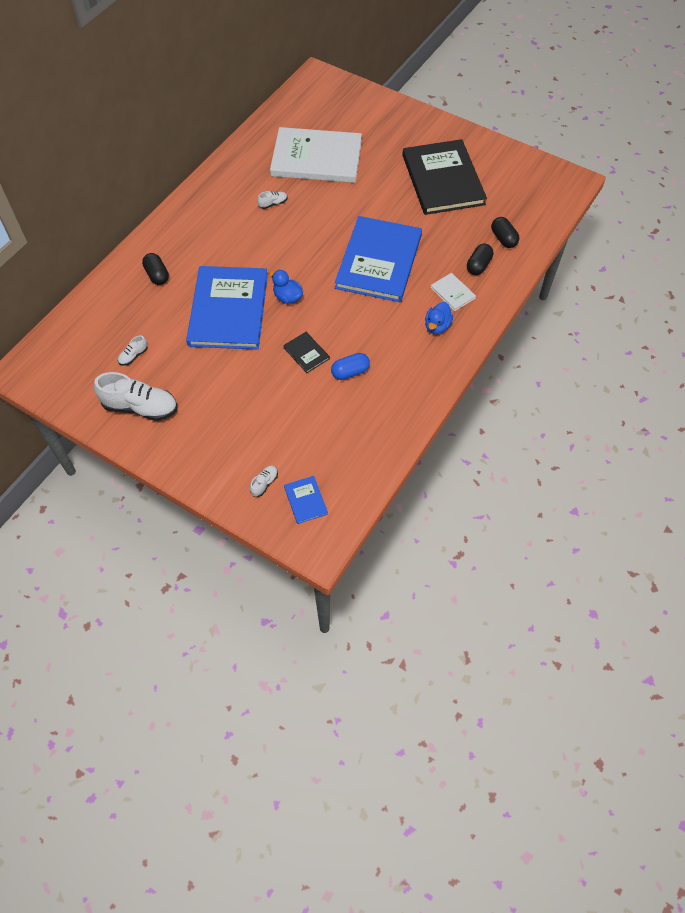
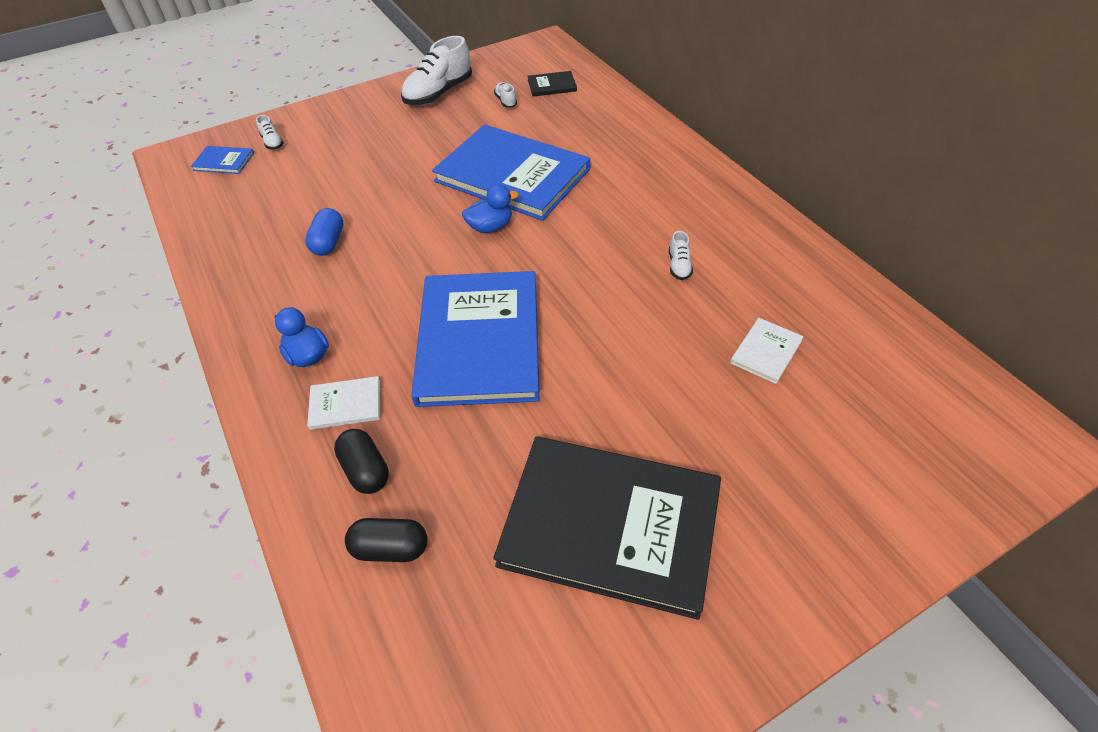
camera: 120 degrees right, 10 degrees down
(157, 275) = (610, 137): black capsule -> none
(306, 353) = (391, 216): black book -> black book (552, 85)
(316, 158) = (766, 352): white book -> white book, size x0.40
(378, 261) = (479, 340): blue book -> blue book turned 45 degrees clockwise

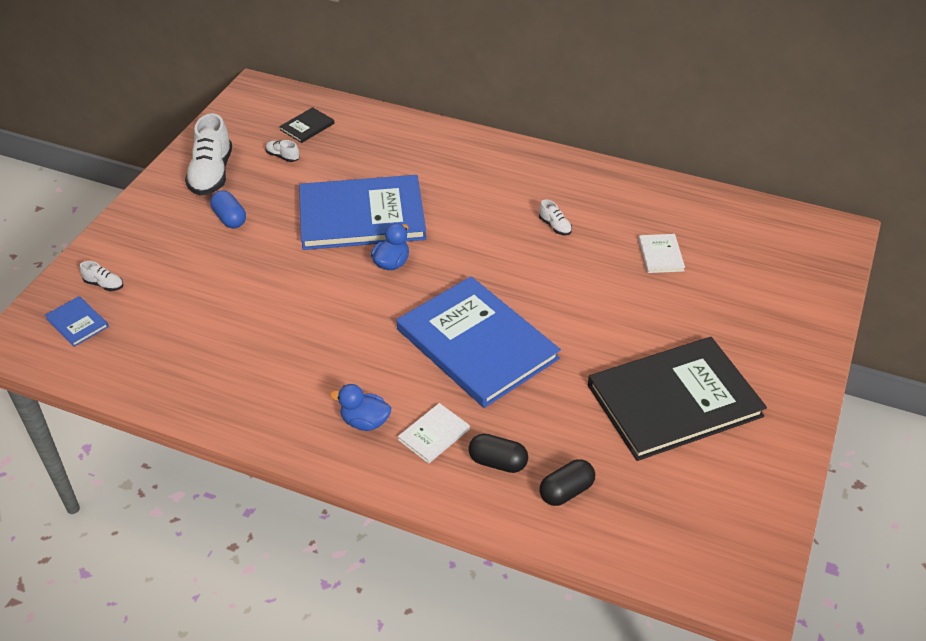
camera: 40 degrees left, 5 degrees down
(223, 162) = (77, 323): blue book -> blue book turned 75 degrees clockwise
(328, 242) = (273, 338): blue capsule -> blue capsule (230, 219)

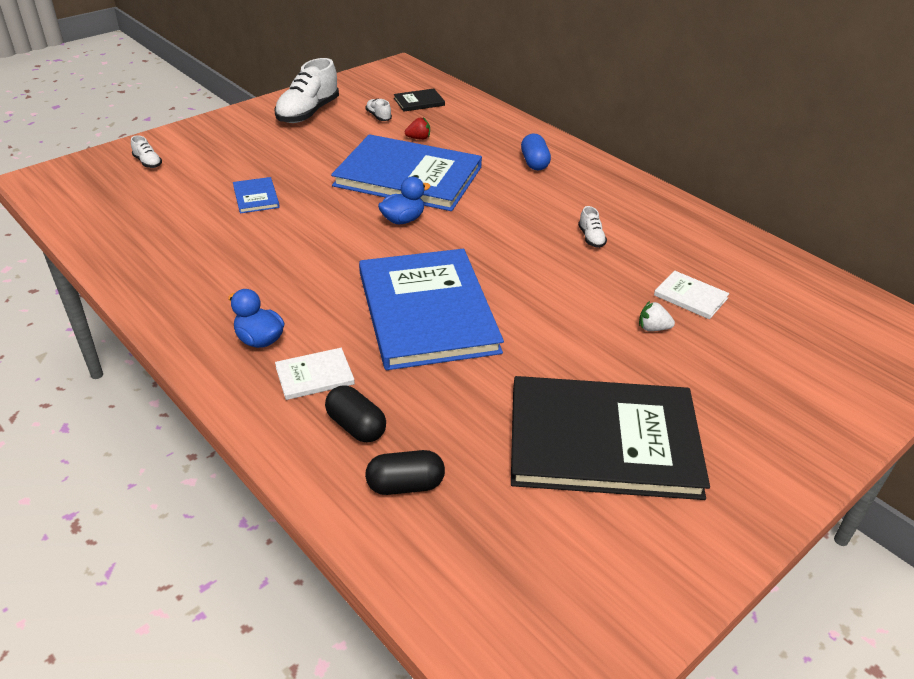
camera: 25 degrees right, 5 degrees down
(77, 323) = (100, 182): blue book -> blue book (256, 197)
(230, 219) = (292, 147): blue capsule -> blue capsule (534, 163)
(339, 170) = (418, 138): none -> red strawberry
(651, 294) = (653, 328): none -> white strawberry
(661, 255) = (690, 296): white book -> white book turned 75 degrees counterclockwise

